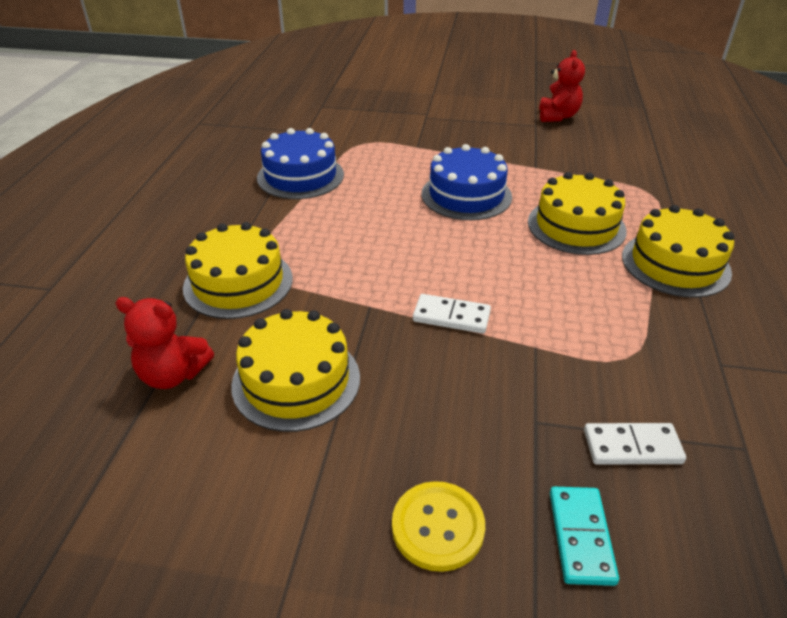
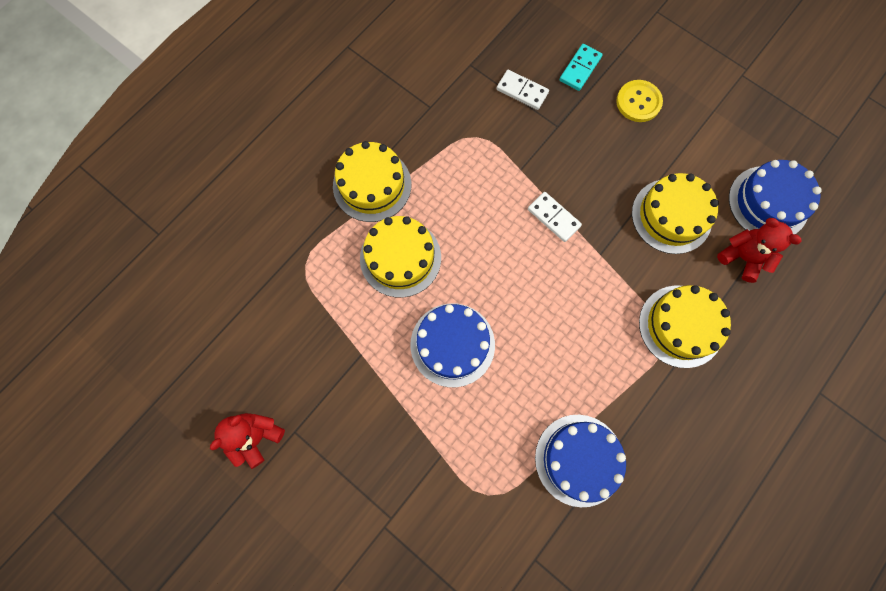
camera: 150 degrees left, 35 degrees up
(141, 463) = (768, 202): none -> blue cake

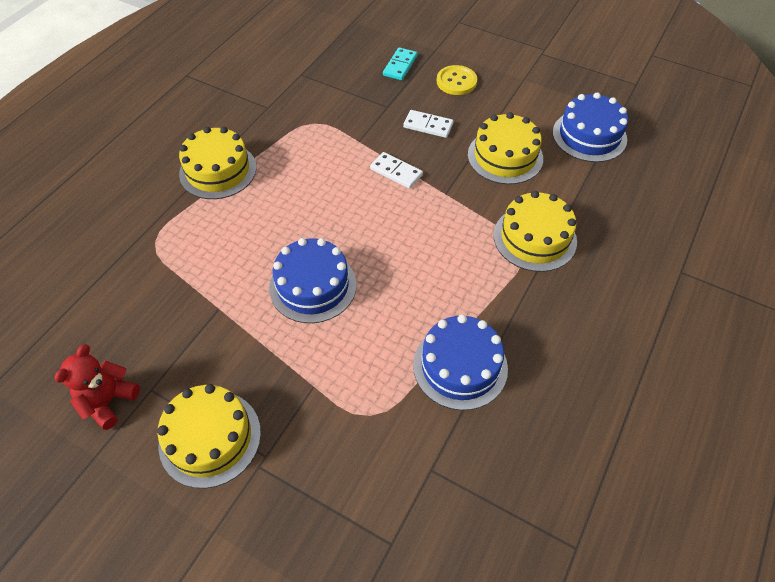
camera: 10 degrees left, 20 degrees down
(400, 258) = (251, 223): yellow cake -> yellow cake (210, 438)
(522, 91) = (351, 87): white domino -> white domino (428, 126)
(742, 257) = (577, 178): red teddy bear -> none

